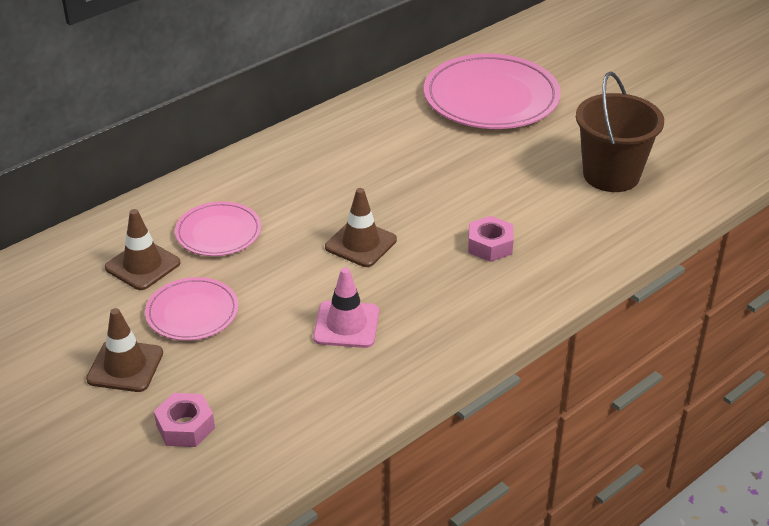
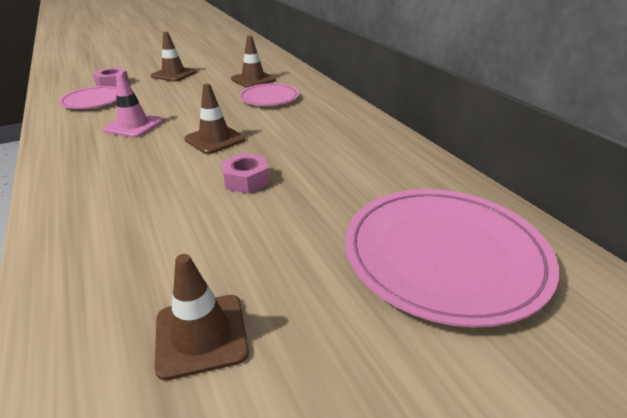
camera: 105 degrees right, 5 degrees down
(192, 312) = (198, 88): pink plate -> pink plate (93, 100)
(490, 245) = (154, 197): pink nut -> pink nut (246, 180)
(611, 175) = (201, 335): brown bucket -> brown traffic cone

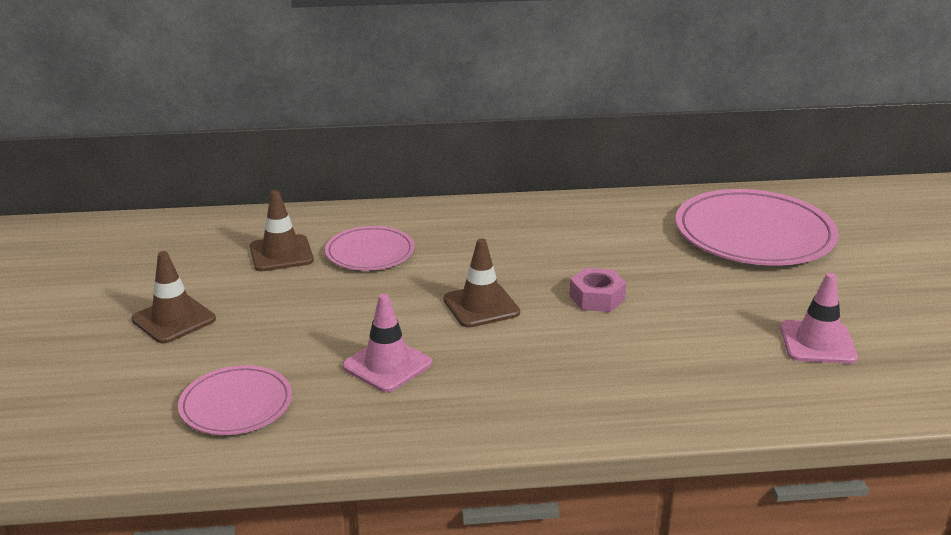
camera: 70 degrees left, 5 degrees down
(112, 83) = (156, 385): pink nut -> none
(201, 335) = (817, 343): brown traffic cone -> pink traffic cone

